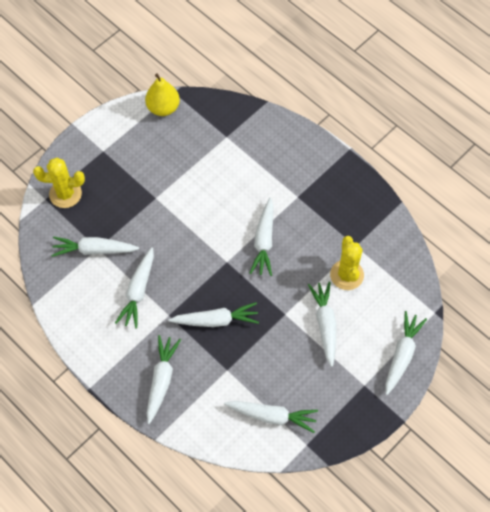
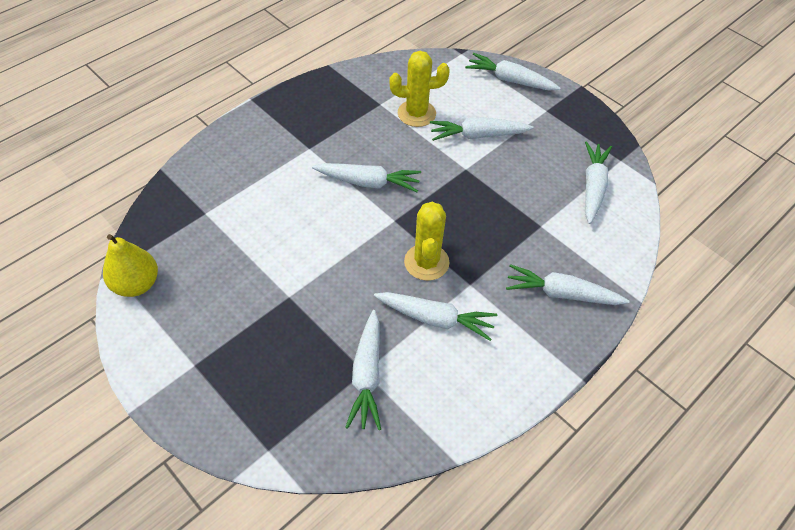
camera: 90 degrees left, 10 degrees down
(65, 194) = (263, 419): yellow cactus -> yellow cactus (426, 262)
(215, 320) = (476, 234): white carrot -> none

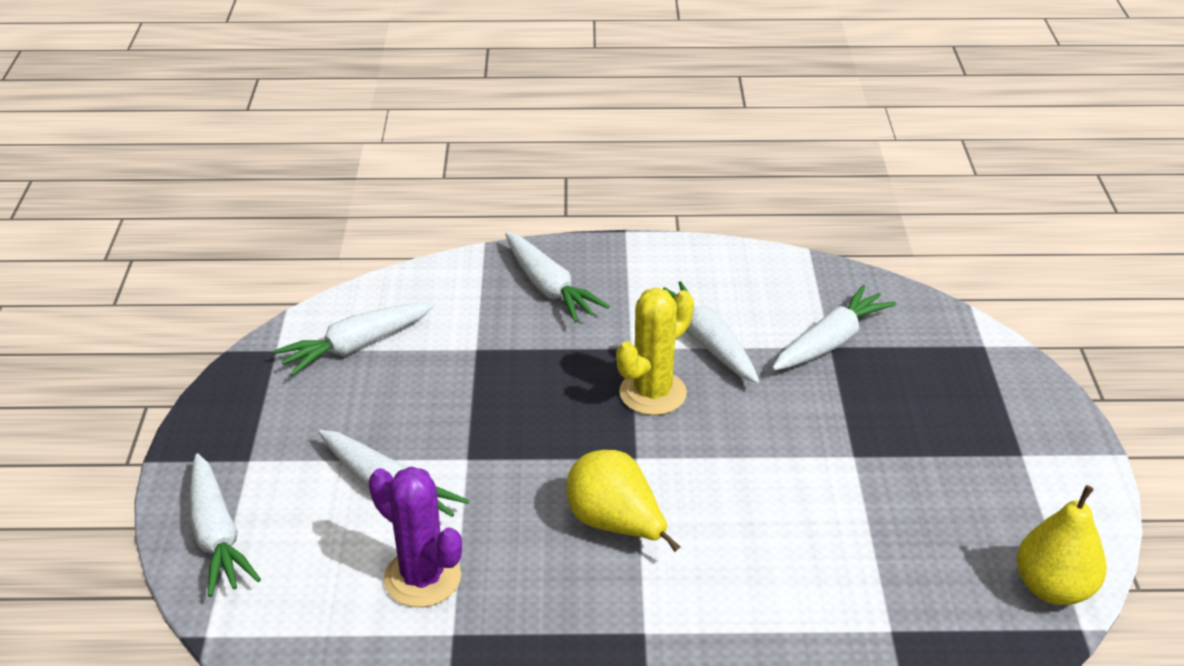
camera: 135 degrees left, 15 degrees down
(367, 182) = (615, 524): white carrot -> yellow pear
(416, 113) = (422, 578): yellow cactus -> purple cactus

